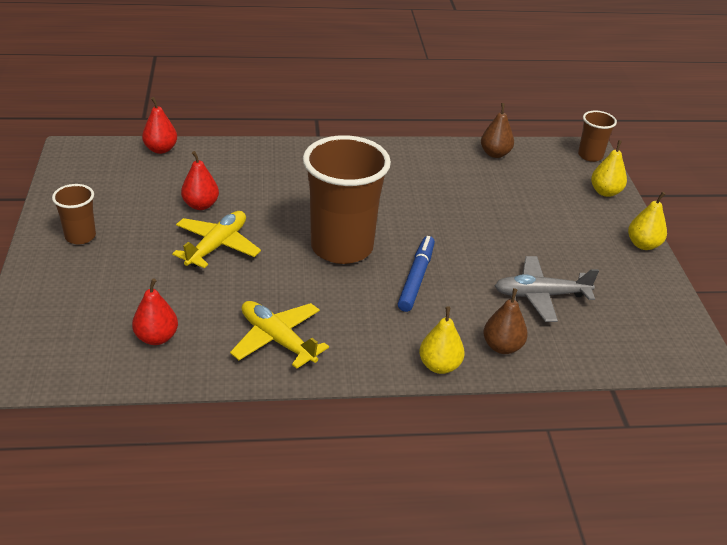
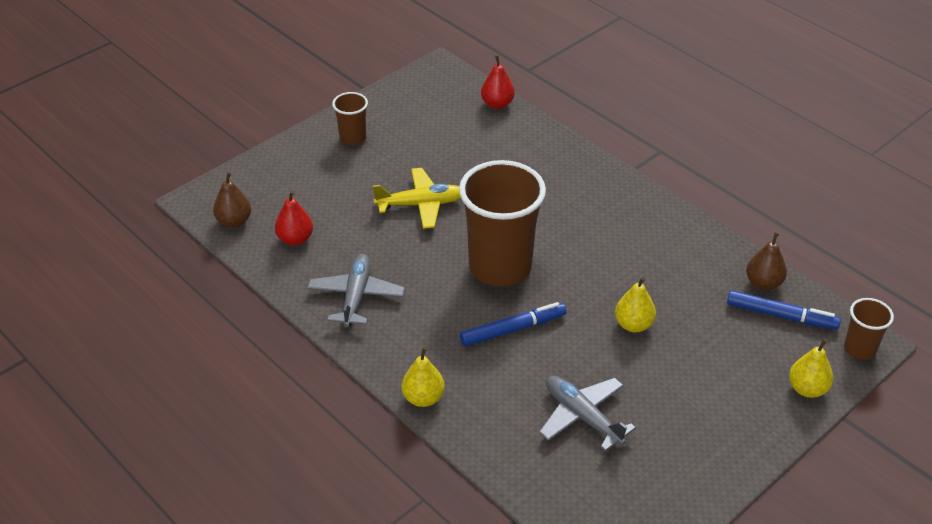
camera: 55 degrees right, 5 degrees up
(201, 205) = (457, 166): red pear -> none
(277, 340) = (356, 296): yellow plane -> grey plane
(502, 346) = (487, 424): brown pear -> brown pear (234, 221)
(531, 164) = (781, 315): none -> blue marker
(643, 245) = (752, 455): yellow pear -> yellow pear (633, 325)

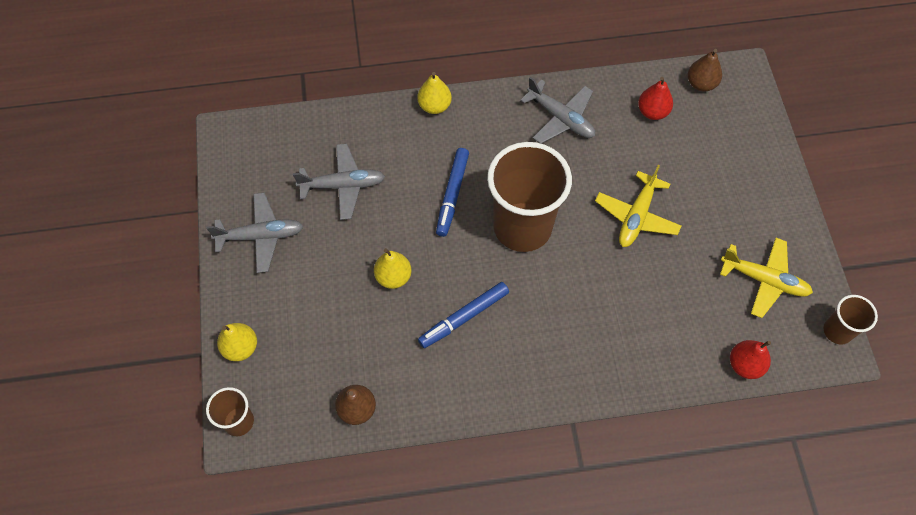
camera: 125 degrees right, 20 degrees up
(353, 138) = (762, 215): brown cup -> brown cup (837, 331)
(415, 118) = (764, 280): none -> yellow plane
(698, 447) = (260, 236): none -> grey plane
(781, 315) = (316, 392): blue marker -> blue marker (464, 317)

